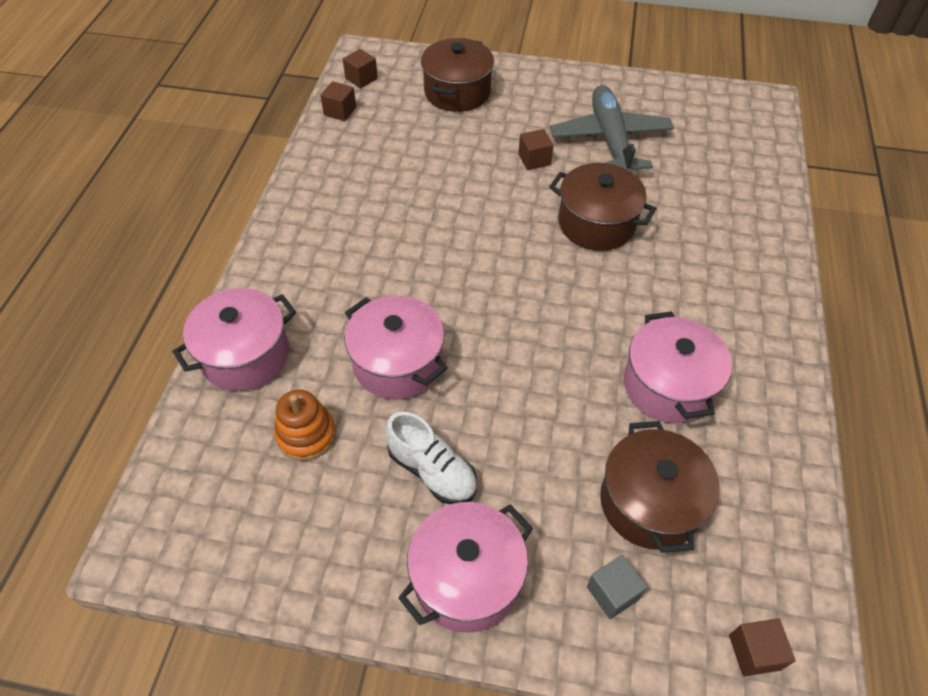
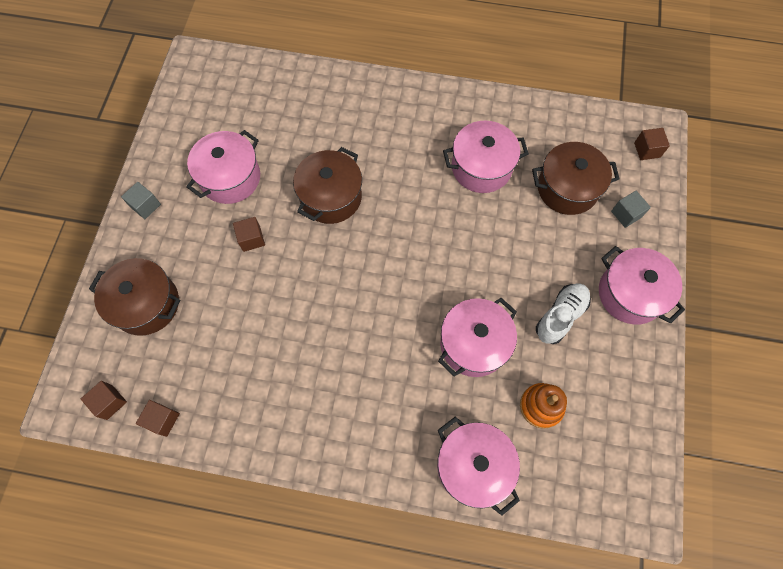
camera: 90 degrees left, 15 degrees up
(567, 82) = (145, 205): none -> grey cube
(610, 139) = (230, 178): grey plane -> pink pot

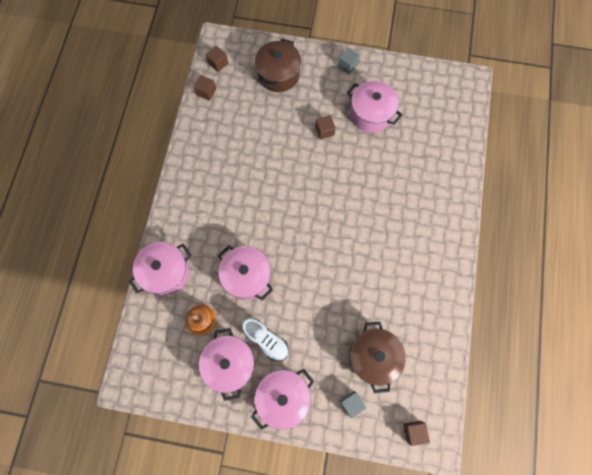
camera: 90 degrees right, 5 degrees up
(331, 197) = (358, 180): brown pot -> none
(481, 167) = (389, 289): pink pot -> pink pot (230, 363)

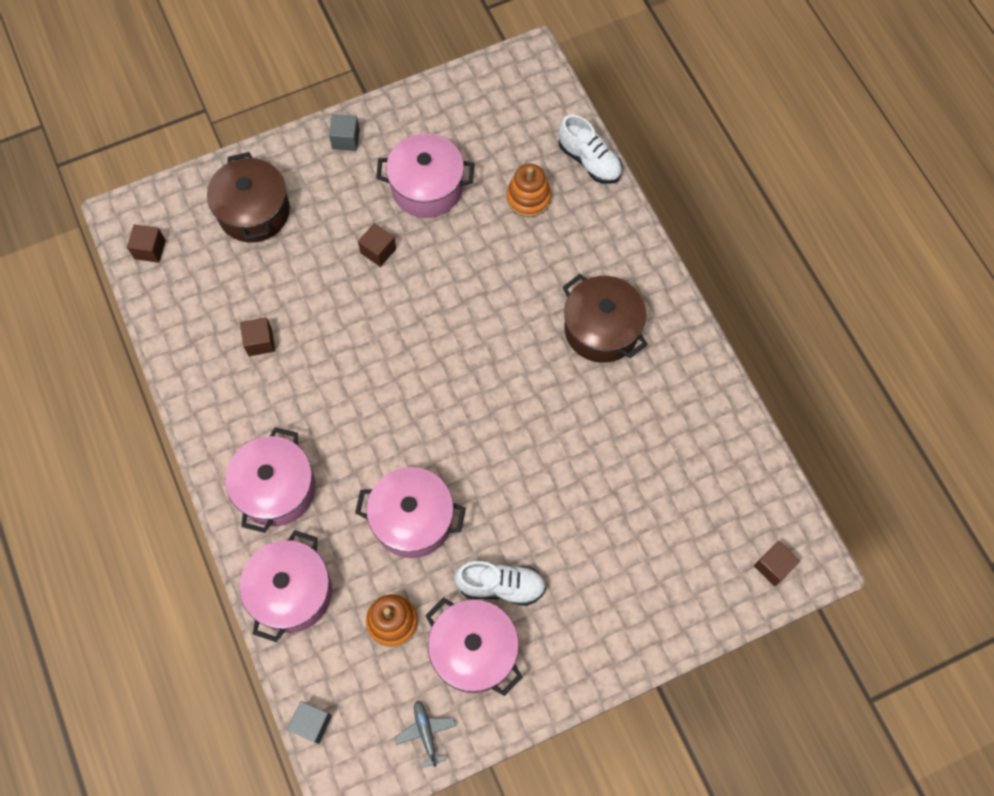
camera: 35 degrees left, 5 degrees down
(179, 387) = (426, 733): none -> grey plane
(206, 92) = (162, 302): brown cube -> brown cube (260, 342)
(283, 396) = (577, 643): pink pot -> pink pot (276, 489)
(351, 403) = (671, 587): grey cube -> grey cube (312, 723)
(373, 356) = (657, 509): brown pot -> brown pot (601, 329)
(419, 151) = (528, 198): none -> orange stacking toy
(465, 151) = (589, 161): none -> white shoe

